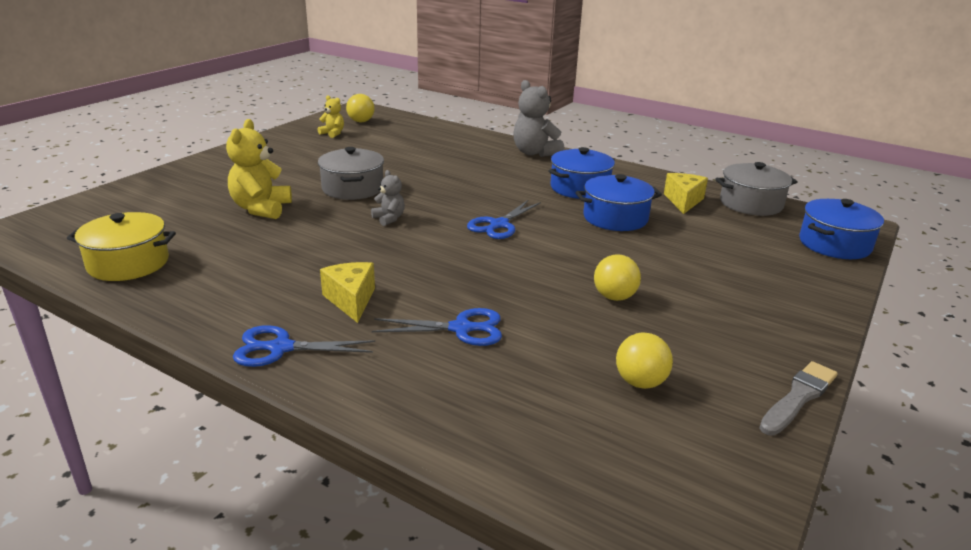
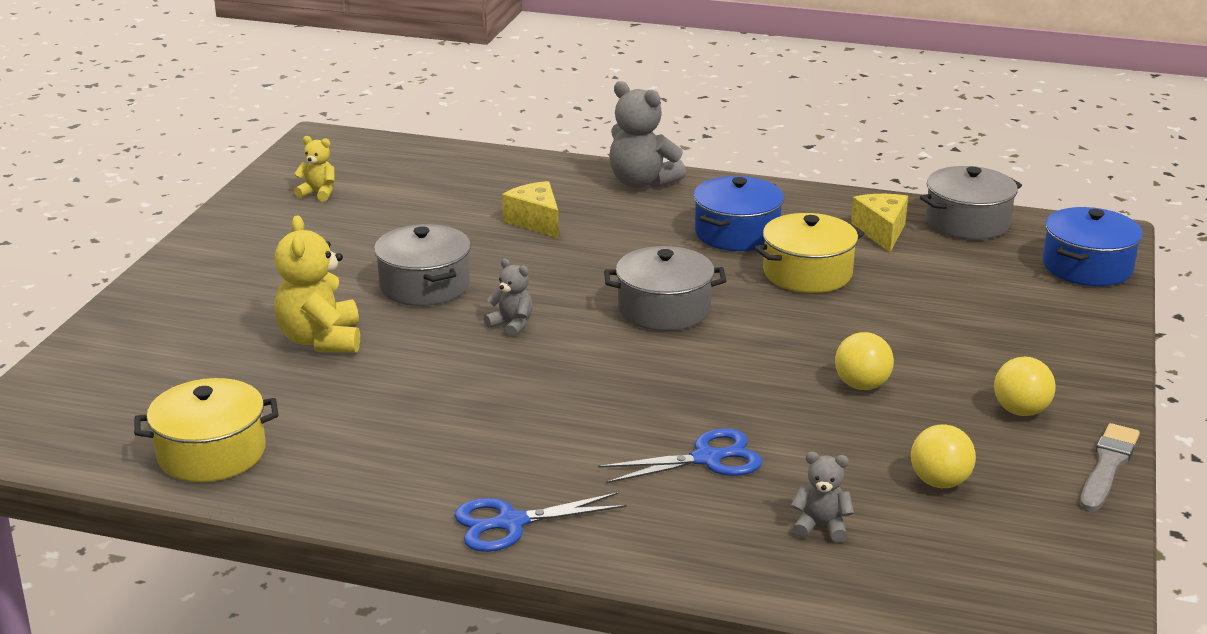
camera: 15 degrees left, 0 degrees up
(351, 300) = (549, 448): yellow cheese -> yellow cheese (535, 221)
(361, 121) = (344, 163): yellow ball -> yellow ball (1020, 411)
(499, 225) = (664, 309): blue scissors -> grey pot
(518, 400) = (821, 527): none -> grey teddy bear
(615, 218) = (807, 273): blue pot -> yellow pot

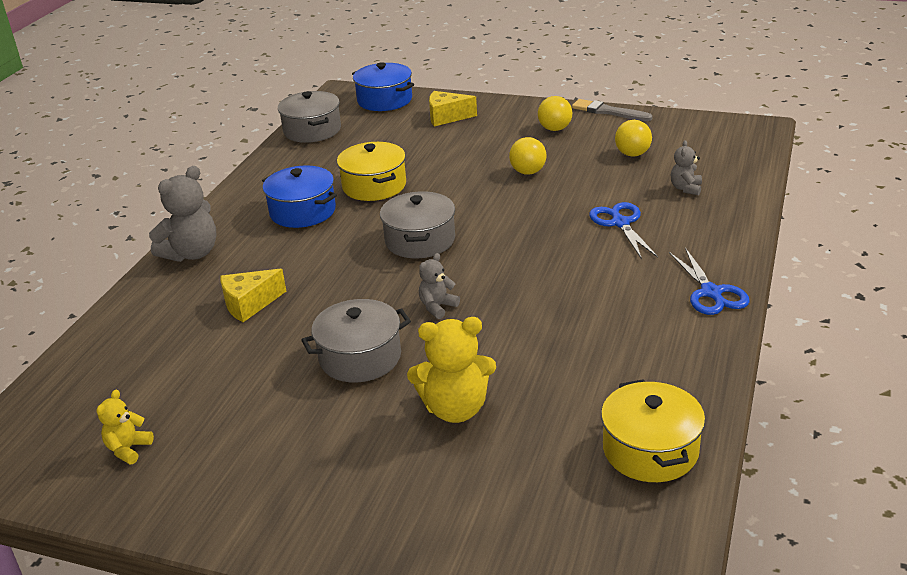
camera: 85 degrees left, 5 degrees up
(881, 232) = (318, 158): yellow cheese -> yellow cheese (447, 117)

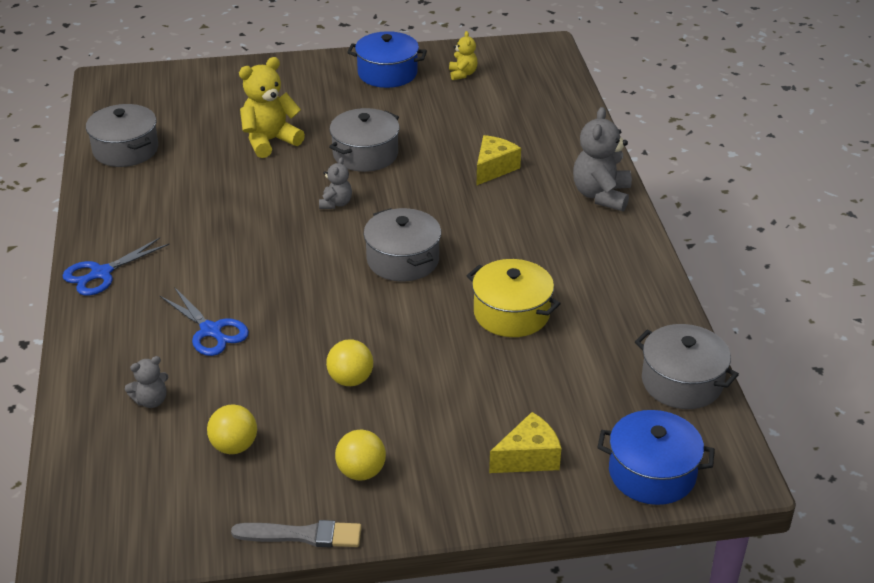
camera: 150 degrees right, 5 degrees up
(303, 211) = (552, 262): blue pot -> blue pot (387, 73)
(650, 450) = (125, 150): yellow pot -> grey pot
(686, 188) = (151, 401): grey teddy bear -> grey teddy bear turned 75 degrees clockwise
(711, 293) = (101, 273): blue scissors -> blue scissors turned 90 degrees counterclockwise

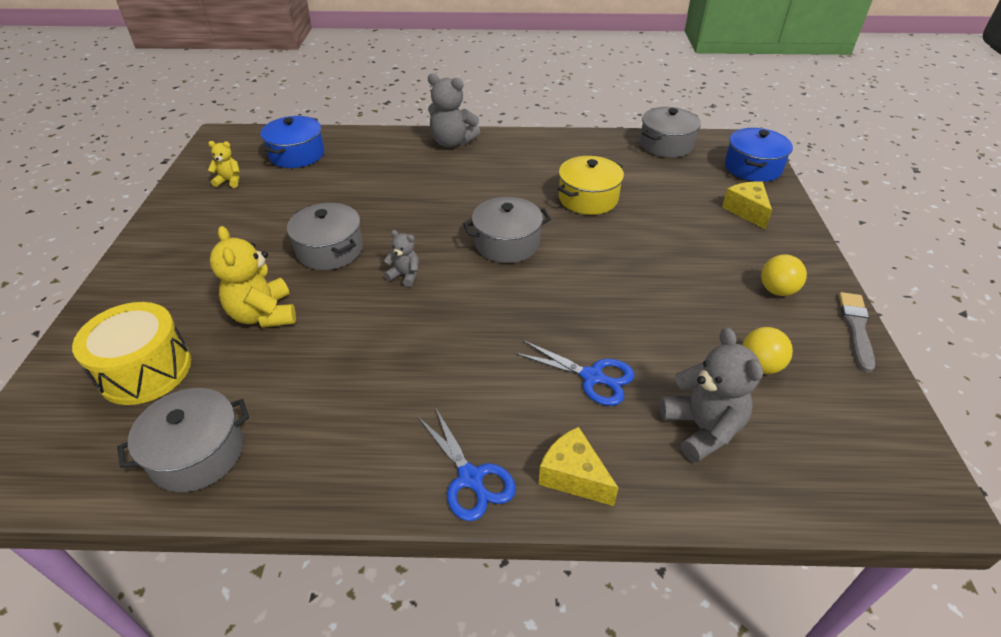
camera: 80 degrees left, 5 degrees up
(151, 401) = (702, 428): grey teddy bear -> grey teddy bear, size x1.84
(202, 106) = (145, 370): none -> yellow drum
(211, 331) = (592, 377): blue scissors -> blue scissors turned 60 degrees clockwise
(350, 380) = (666, 287): yellow ball -> none
(387, 73) = (190, 223): blue pot -> blue pot (297, 154)
(494, 168) = (392, 183): yellow cheese -> yellow cheese (573, 476)

